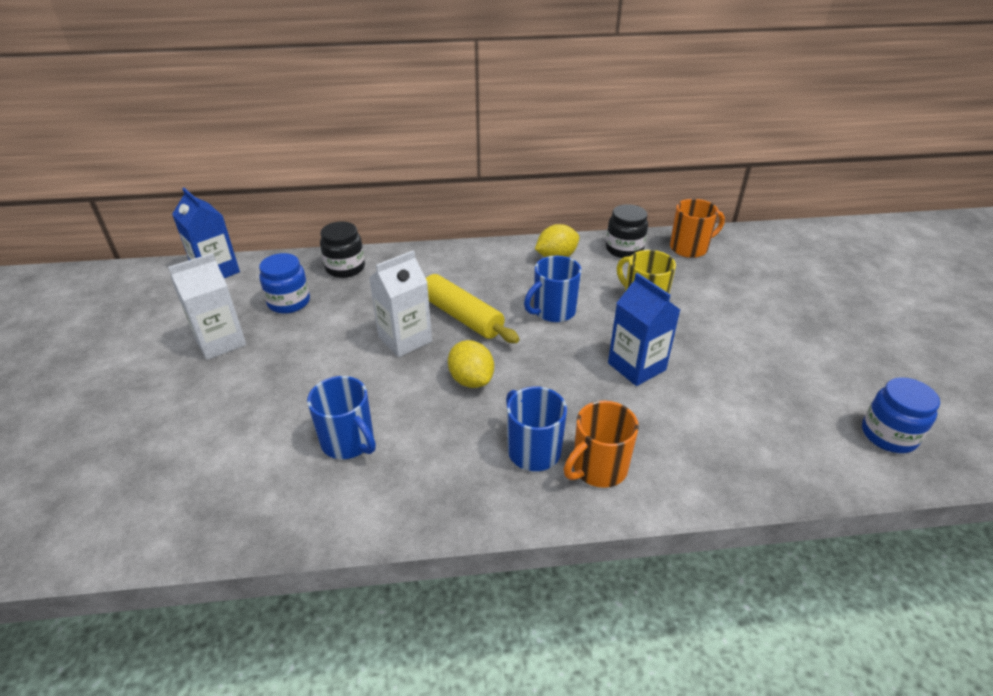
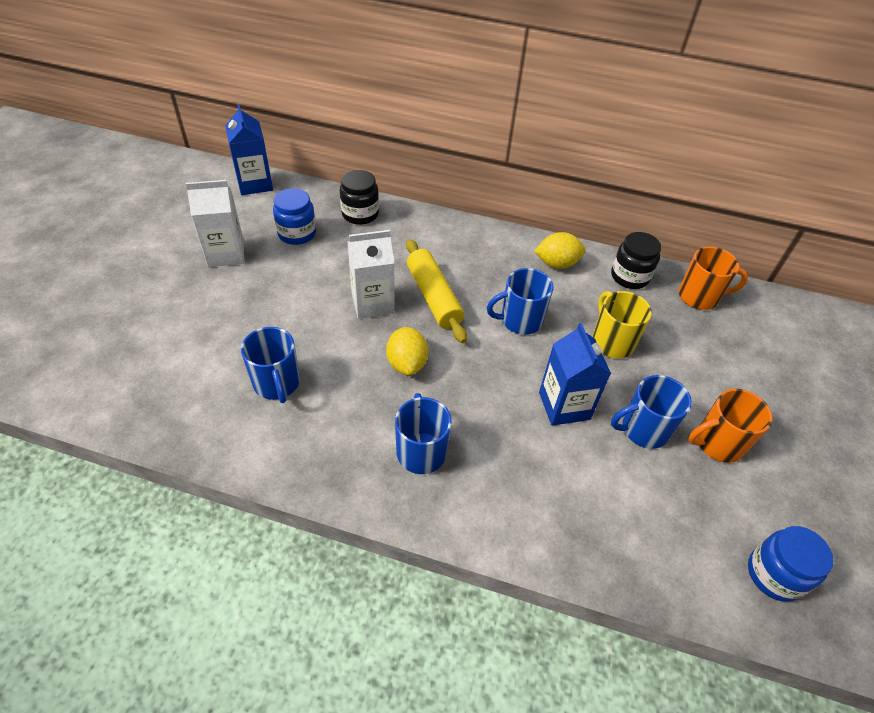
camera: 20 degrees right, 10 degrees up
(598, 468) = (468, 491): orange mug -> orange mug (717, 443)
(714, 362) = (643, 429): none -> blue mug

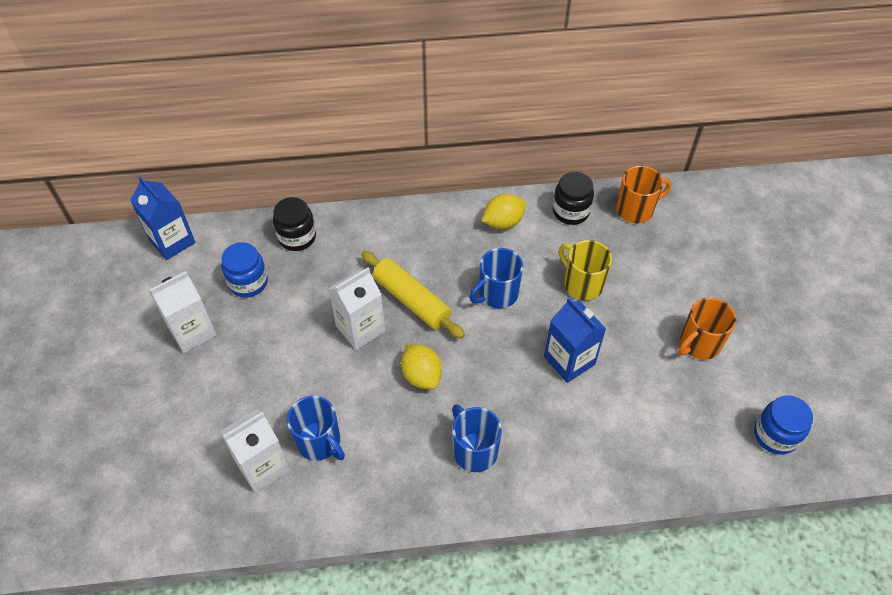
camera: 20 degrees left, 5 degrees up
(213, 384) = (263, 466): none -> white carton
(643, 429) = (639, 356): blue mug -> none

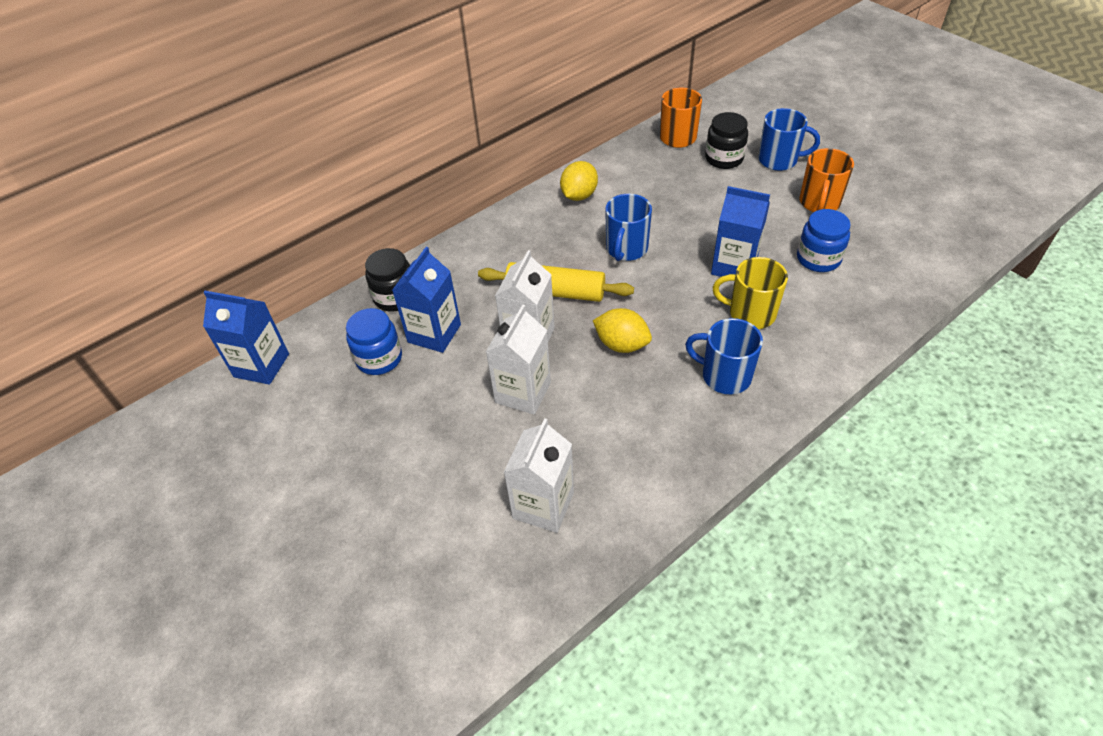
camera: 30 degrees left, 5 degrees down
(192, 331) = (357, 431): white carton -> white carton (523, 392)
(299, 284) = (434, 333): none -> blue carton
(319, 442) = (579, 451): blue mug -> blue mug (779, 160)
(570, 211) = (628, 162): black jar -> black jar (724, 158)
(582, 284) = (689, 207): yellow mug -> yellow mug (750, 313)
(775, 435) = (935, 234): blue jar -> blue jar (818, 259)

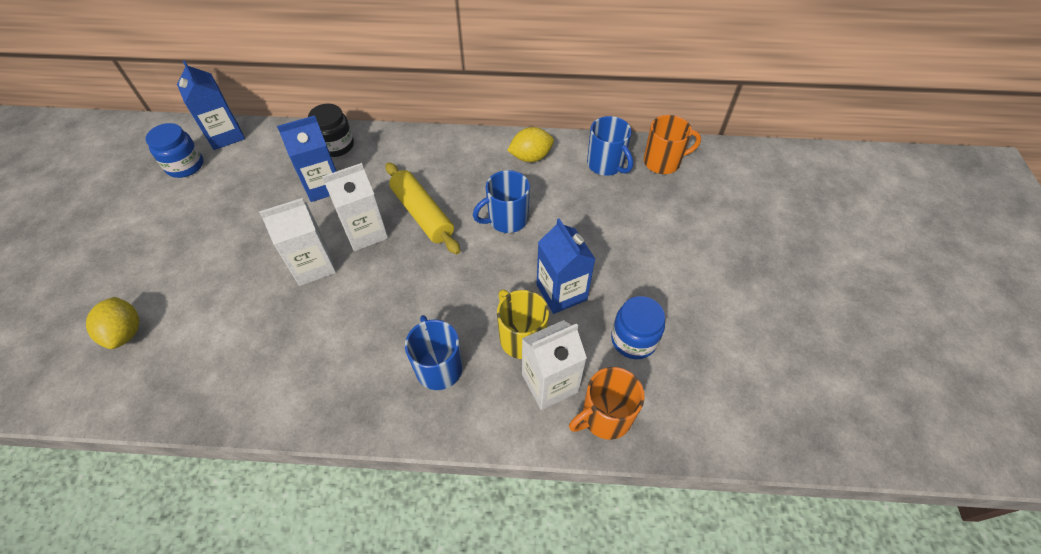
camera: 40 degrees right, 5 degrees up
(379, 358) = (278, 178): blue jar -> blue jar (185, 166)
(543, 505) = (224, 348): white carton -> white carton (550, 383)
(621, 344) = (409, 285): yellow lemon -> yellow lemon (126, 332)
(724, 158) = (674, 203): black jar -> none
(779, 160) = (717, 236): blue mug -> blue mug (605, 164)
(819, 203) = (701, 295): orange mug -> orange mug (605, 416)

